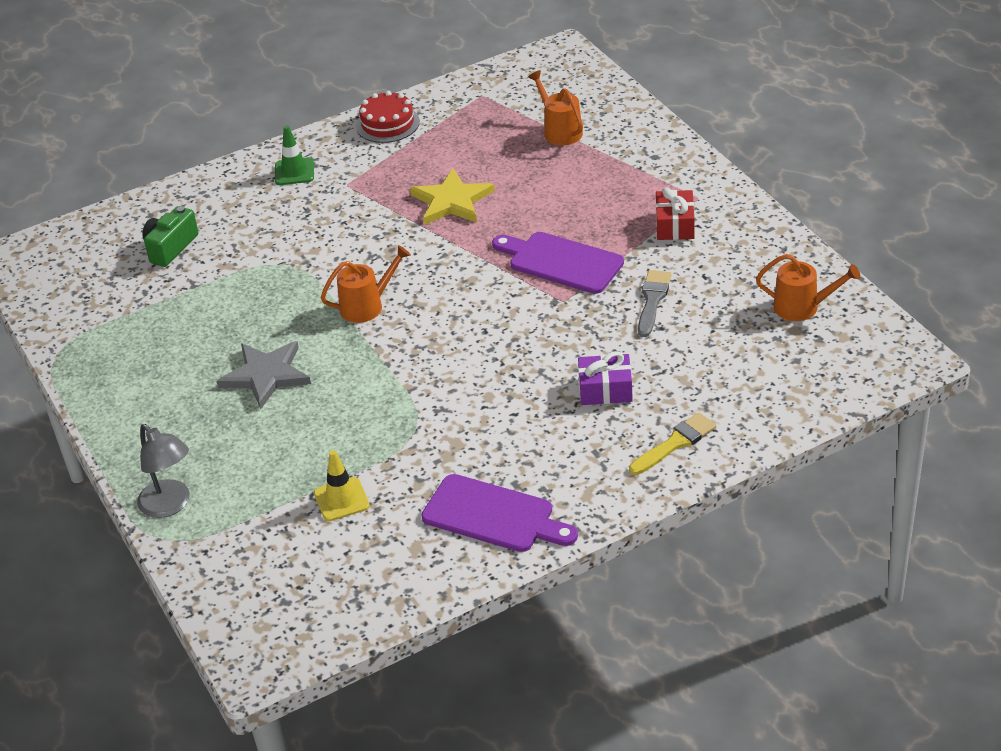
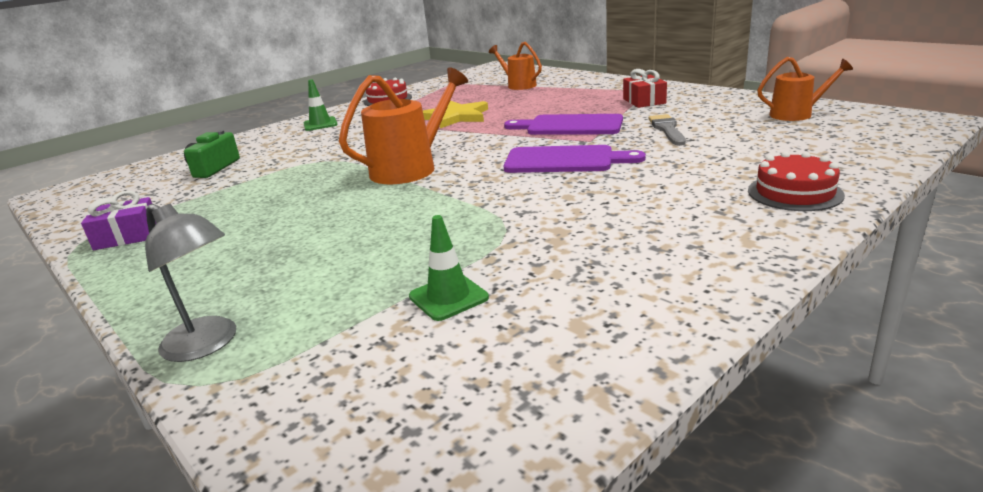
camera: 15 degrees left, 15 degrees down
(266, 375) = (321, 220): grey star -> none
(341, 499) = (448, 297): yellow traffic cone -> green traffic cone
(366, 306) = (410, 168): orange watering can -> orange watering can, size x1.60
(493, 515) = (655, 277): purple cutting board -> purple cutting board (564, 160)
(605, 390) = (681, 175): purple gift -> purple gift (127, 236)
(675, 443) = (794, 193): yellow brush -> red cake

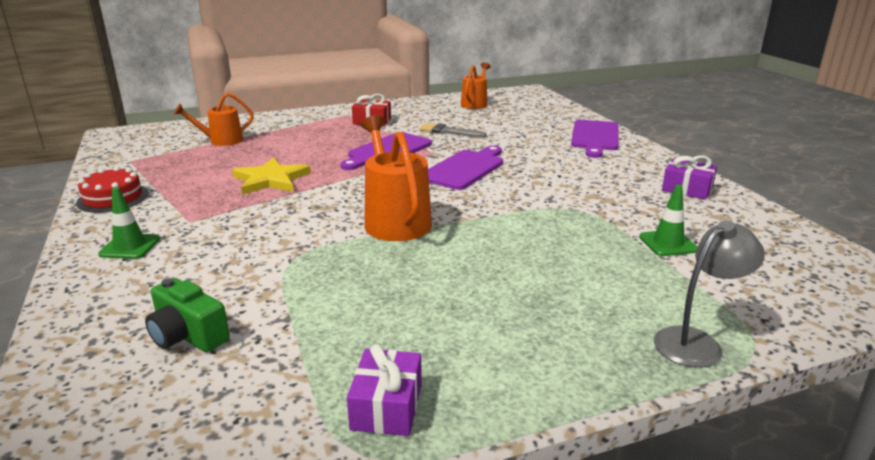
camera: 70 degrees left, 0 degrees up
(664, 287) = (687, 189): none -> purple gift
(794, 193) = (595, 137): red cake -> purple cutting board

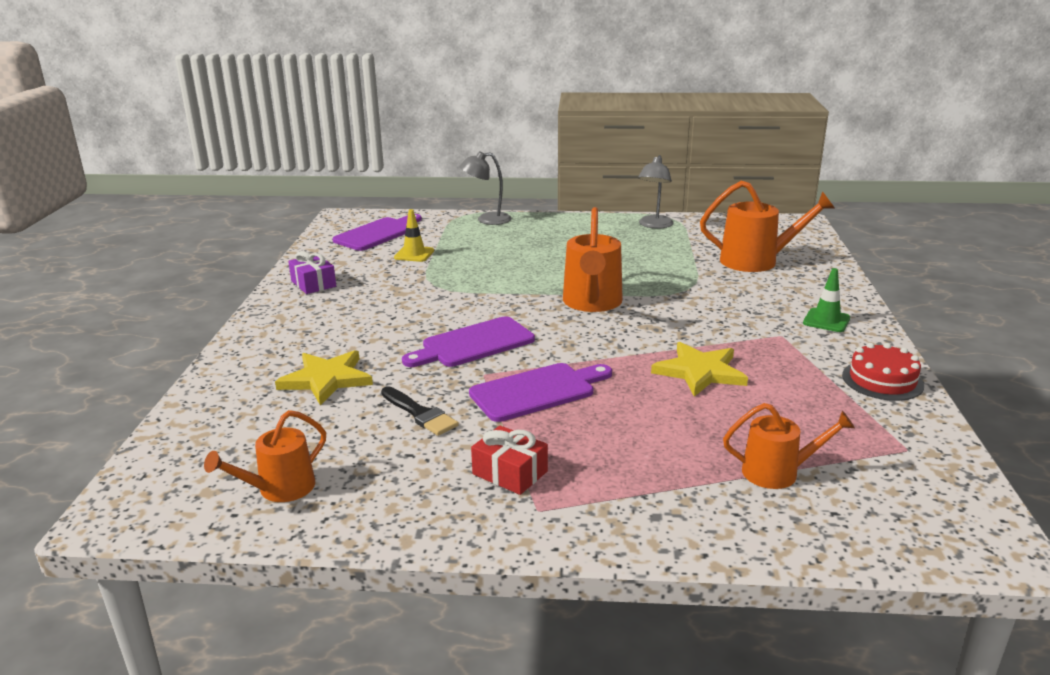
camera: 155 degrees left, 0 degrees up
(188, 335) = (756, 261): green camera -> orange watering can
(387, 406) = (654, 225): purple gift -> grey lamp
(448, 132) = (420, 414): grey brush -> black brush
(532, 136) = (326, 379): none -> yellow star
(595, 137) = (258, 360): purple cutting board -> purple cutting board (378, 233)
(668, 243) = (414, 254): green traffic cone -> yellow traffic cone

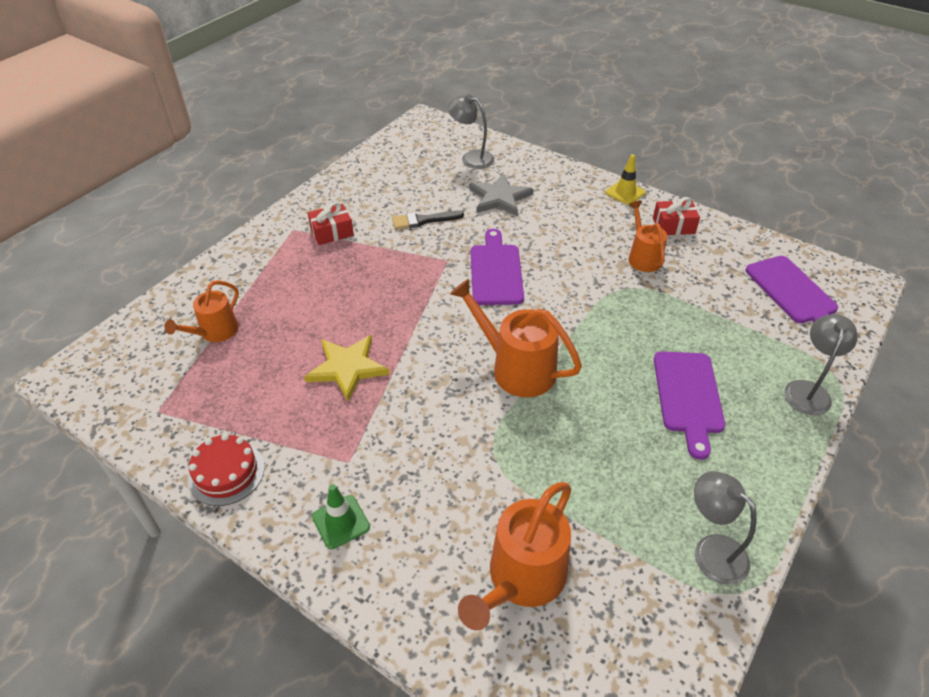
camera: 120 degrees right, 20 degrees up
(231, 428) = (471, 158): none -> grey lamp
(280, 489) = (397, 162): orange watering can -> orange watering can (643, 257)
(313, 284) = (673, 226): purple gift -> red gift
(326, 379) = (500, 198): yellow star -> grey star
(414, 254) = (715, 299): yellow traffic cone -> yellow traffic cone (625, 193)
(537, 391) = (402, 275): purple cutting board -> purple cutting board (688, 396)

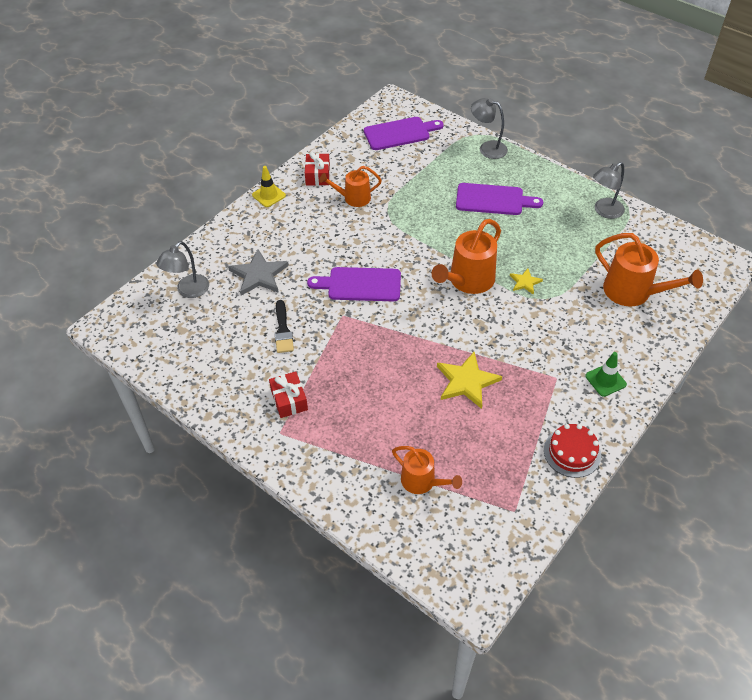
camera: 85 degrees left, 5 degrees up
(523, 431) = (525, 282): none -> yellow star

